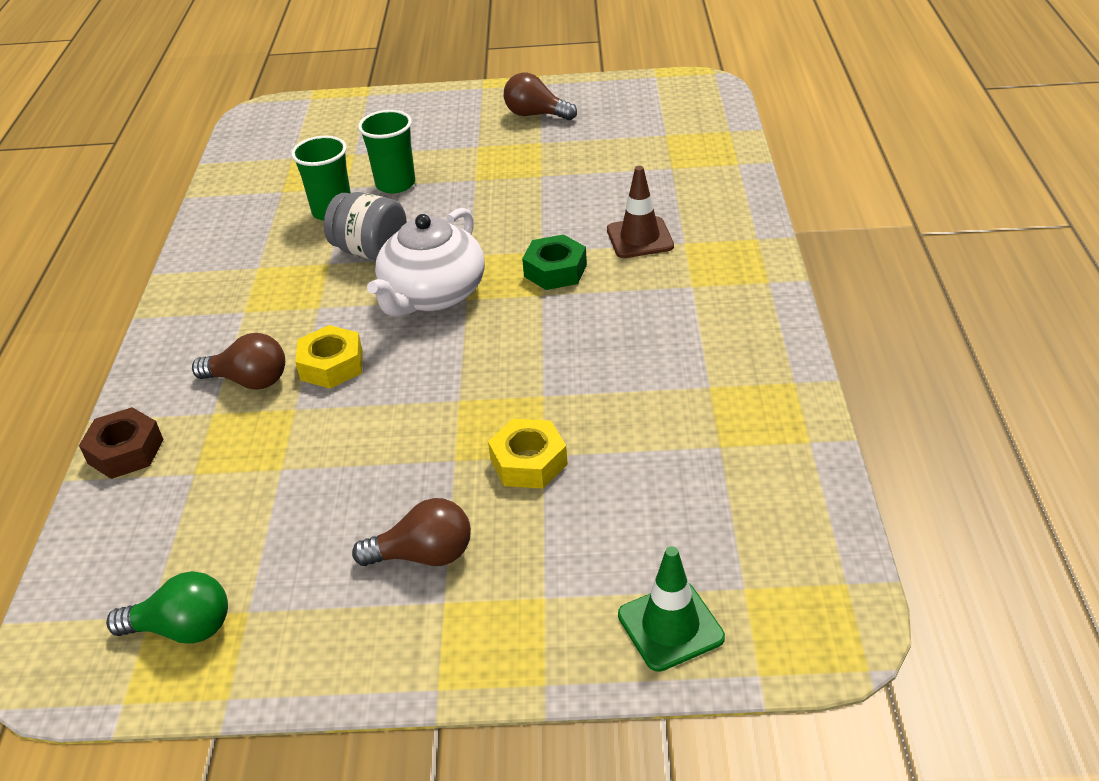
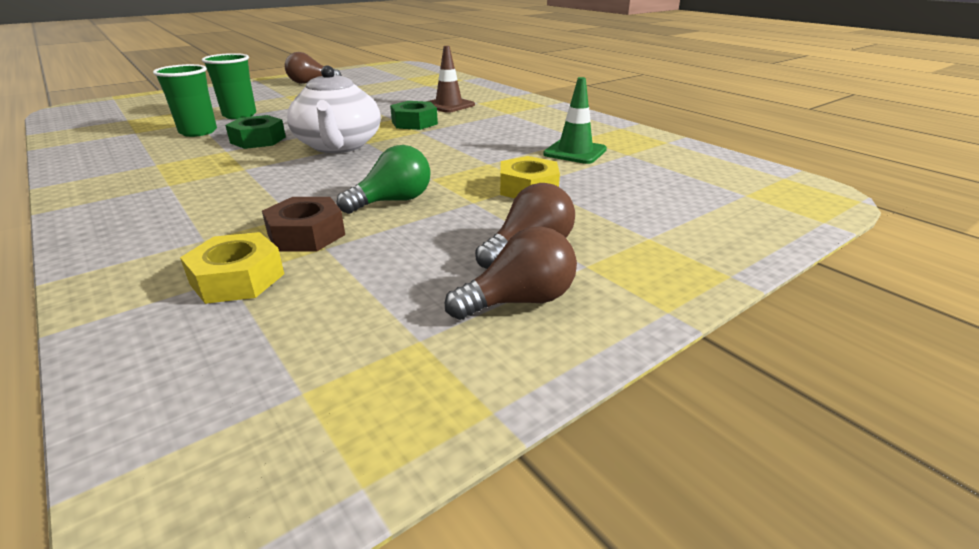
camera: 40 degrees left, 10 degrees down
(125, 451) = (117, 289): brown nut -> brown nut (306, 235)
(183, 628) = (361, 383): green light bulb -> green light bulb (393, 201)
(249, 381) = (223, 214): brown light bulb -> brown light bulb (519, 301)
(331, 365) = (297, 189): yellow nut -> yellow nut (237, 279)
(371, 251) = (258, 140): grey jar -> green nut
(670, 626) = (743, 221): green traffic cone -> green traffic cone (575, 152)

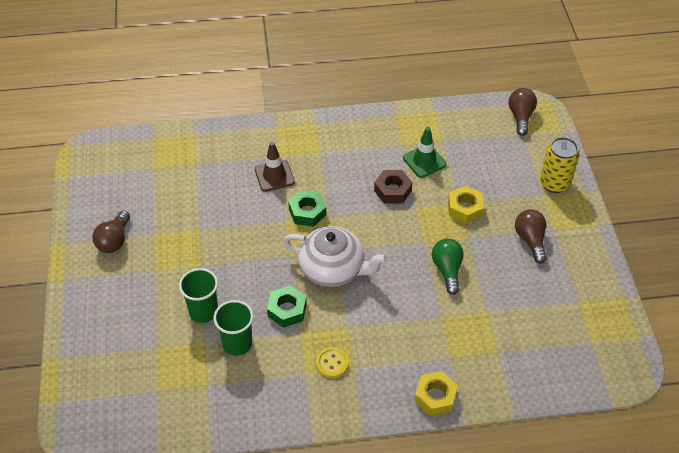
camera: 60 degrees left, 20 degrees up
(176, 172) = (332, 363): none -> yellow button
(237, 279) = (501, 349): yellow nut -> yellow nut (435, 397)
(306, 235) = (469, 315): brown nut -> brown nut (392, 190)
(519, 301) = (568, 262): brown light bulb -> brown light bulb (520, 117)
(693, 241) = (554, 183): none -> yellow can

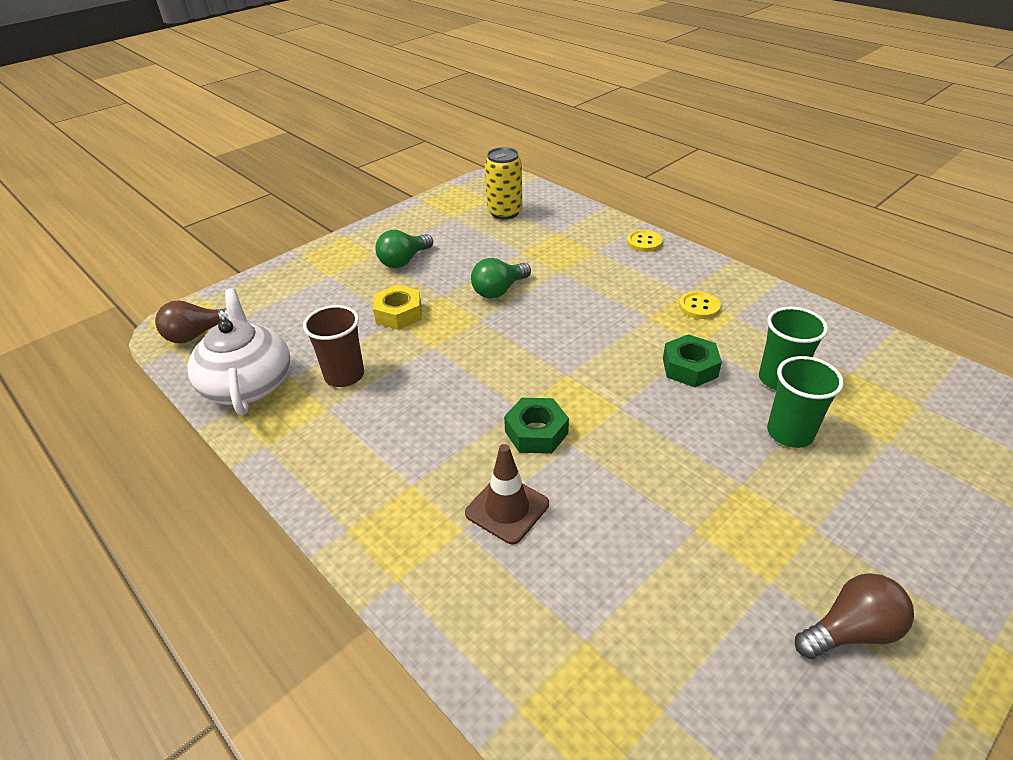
camera: 125 degrees left, 10 degrees down
(333, 268) = (593, 364): white teapot -> white teapot (248, 383)
(392, 190) = (422, 377): brown nut -> none
(424, 161) = (344, 375): green traffic cone -> brown cup
(435, 397) = (644, 242): yellow nut -> yellow button
(530, 240) = (404, 261): brown light bulb -> green light bulb
(554, 183) = (304, 274): yellow can -> yellow can (504, 212)

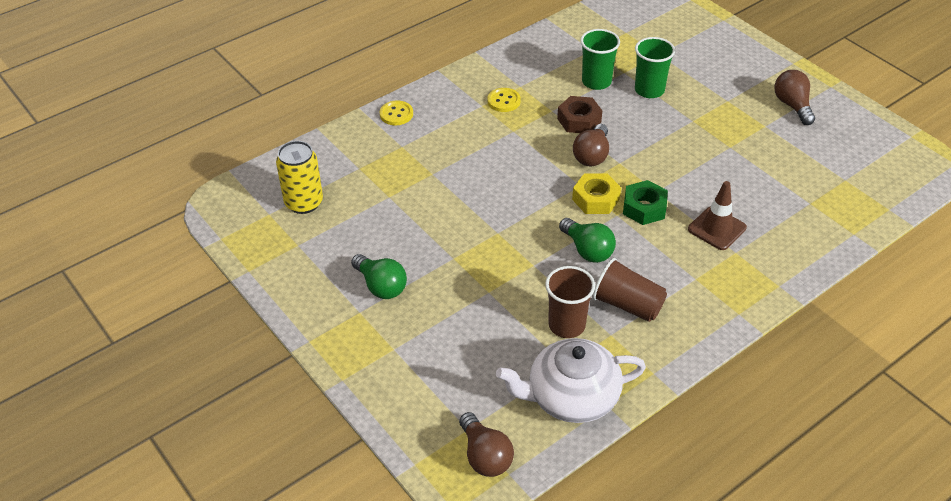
camera: 85 degrees left, 5 degrees up
(369, 421) = (628, 305): none -> brown cup
(398, 314) = (478, 289): yellow nut -> yellow nut (595, 199)
(499, 290) = (454, 216): green light bulb -> green light bulb (587, 250)
(624, 382) = (592, 155): none -> brown light bulb
(689, 367) = (579, 120): green nut -> brown nut

